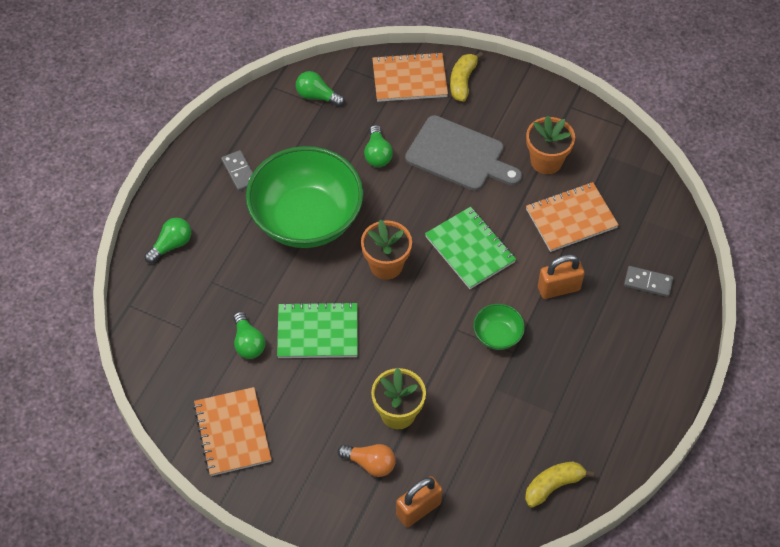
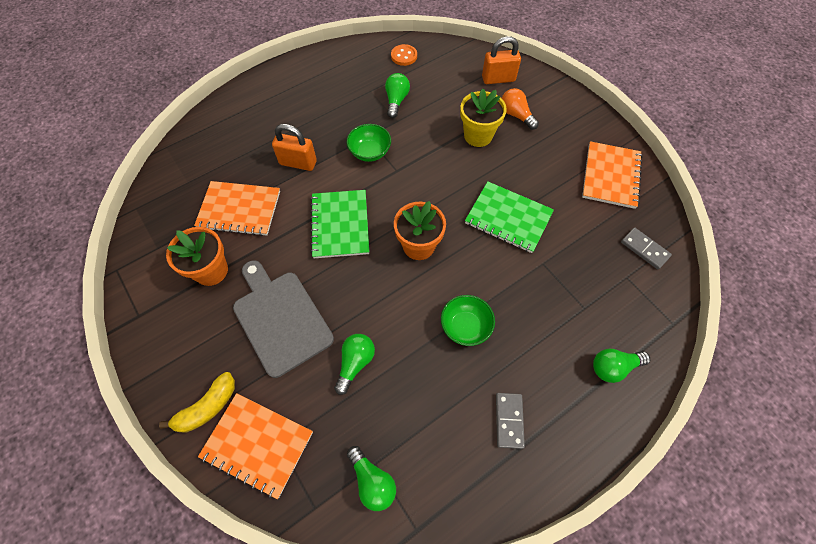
camera: 150 degrees left, 5 degrees up
(248, 343) = (571, 236): green light bulb -> green light bulb (396, 101)
(306, 219) = (465, 326): green bowl -> green bowl, size x0.42
(553, 486) = (404, 56): yellow banana -> orange button
(648, 282) = (232, 137): grey domino -> grey domino (644, 249)

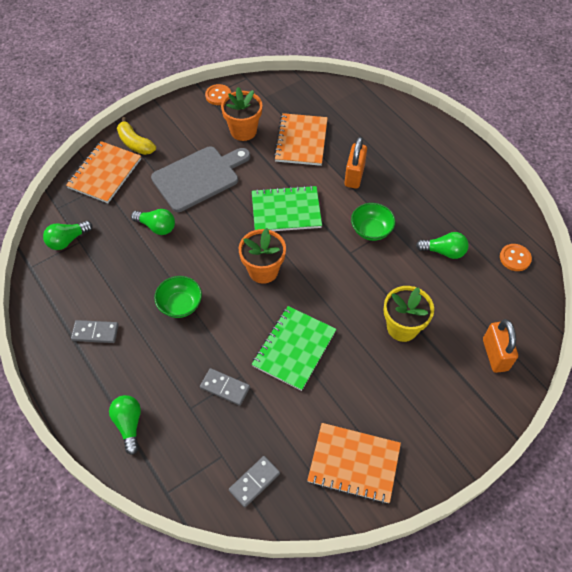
camera: 90 degrees right, 5 degrees down
(140, 303) = (218, 96): none -> orange button
(516, 115) = (438, 369): orange light bulb -> none
(557, 277) = (225, 387): none -> grey domino

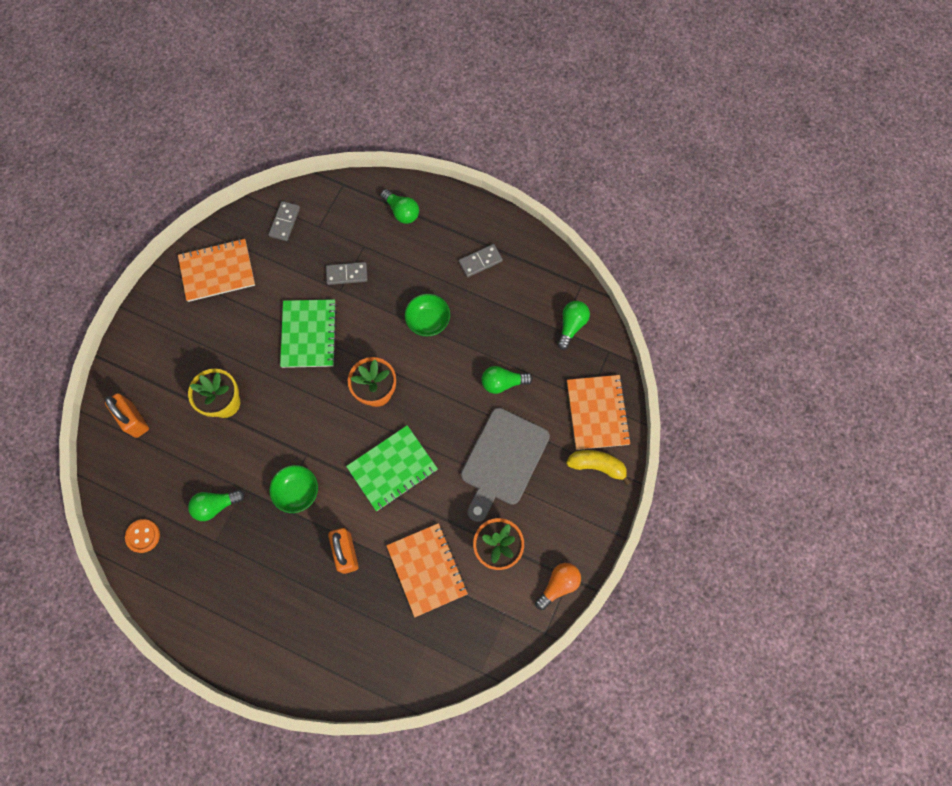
camera: 150 degrees right, 15 degrees up
(218, 96) = (558, 585): orange button -> orange light bulb

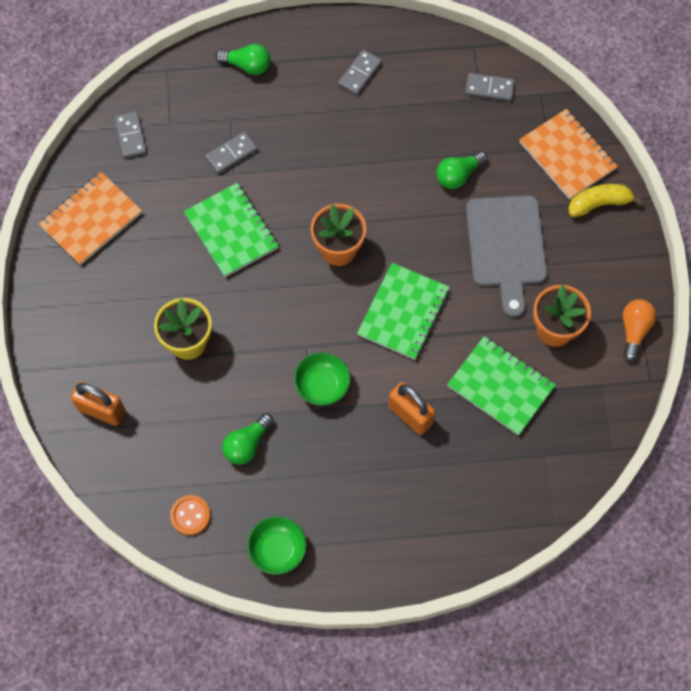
camera: 30 degrees left, 5 degrees down
(427, 570) = (500, 386): orange notebook -> green notebook
(428, 321) = (345, 156): green bowl -> green bowl (277, 550)
(571, 325) = (489, 88): green light bulb -> grey domino

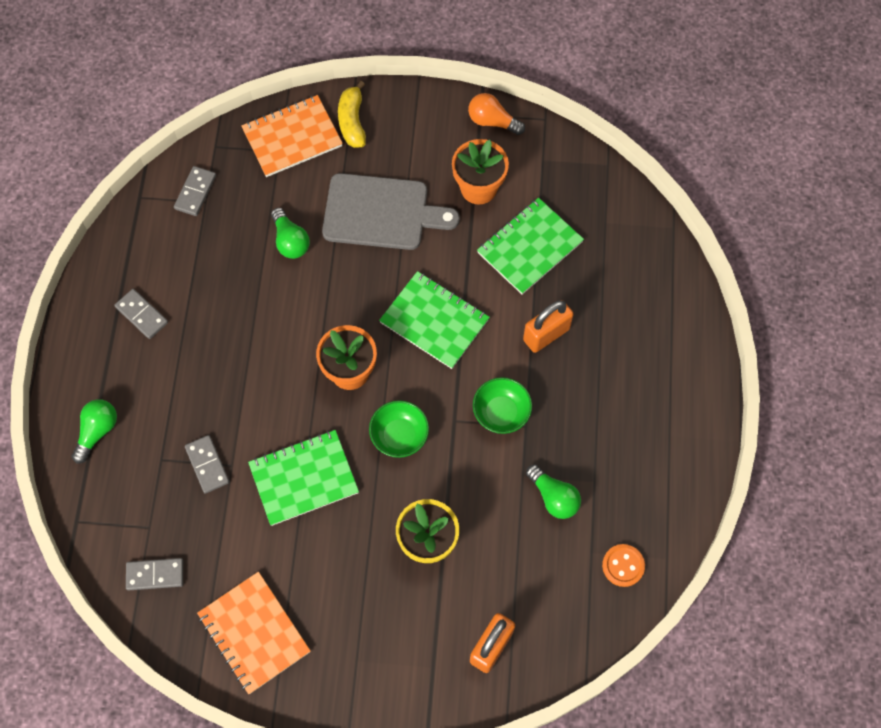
camera: 80 degrees left, 0 degrees up
(277, 550) = (670, 483): green bowl -> green bowl (399, 435)

